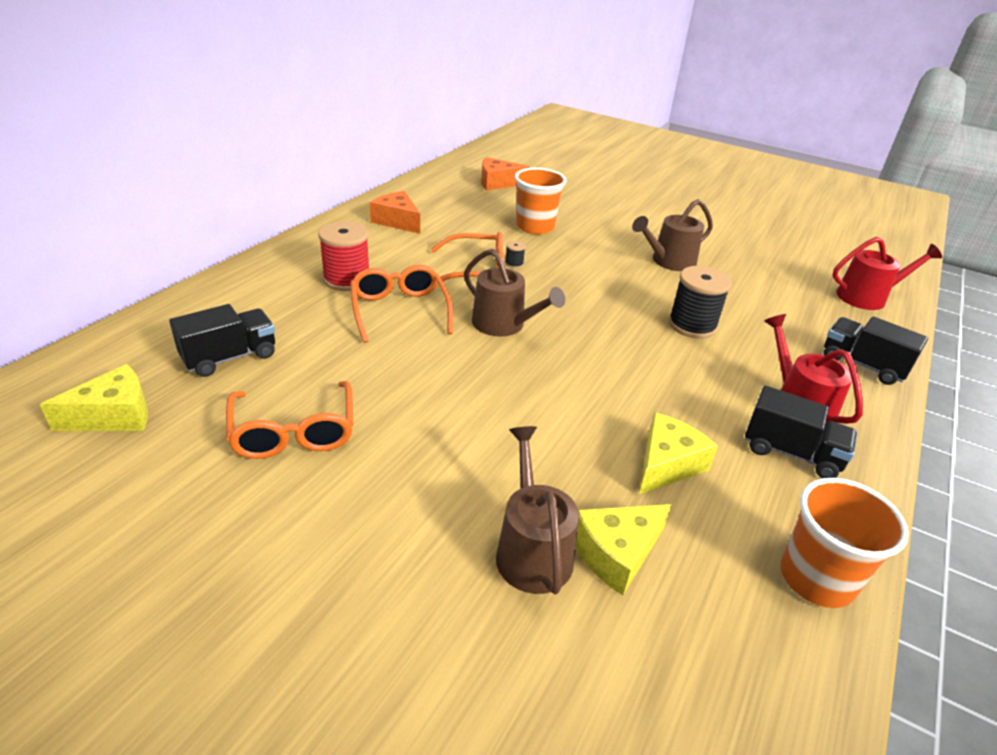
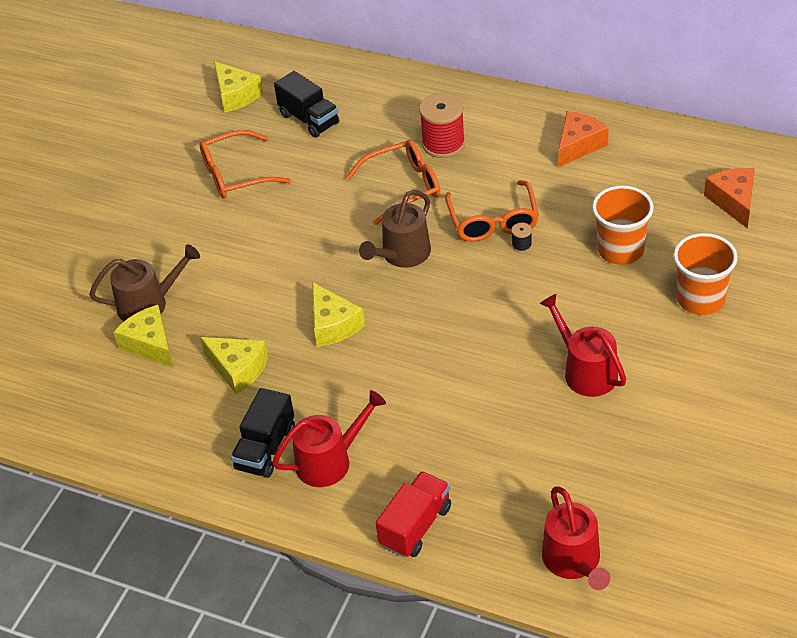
camera: 90 degrees right, 10 degrees up
(600, 382) = (333, 325): none -> yellow cheese
(669, 261) = (586, 371): brown watering can -> red watering can
(692, 325) = (448, 389): black spool -> none
(816, 578) = (139, 447): orange cup -> orange cup (700, 299)
(862, 365) = (415, 526): black truck -> red truck

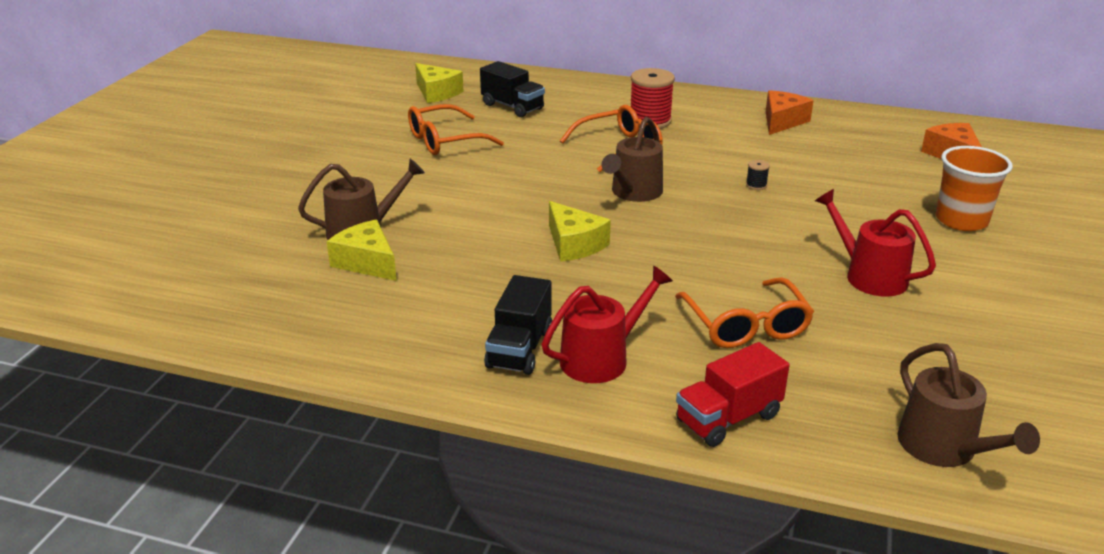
camera: 10 degrees left, 15 degrees down
(238, 369) = (472, 281): yellow cheese -> none
(415, 526) = (728, 418): red truck -> red truck turned 150 degrees counterclockwise
(493, 221) = (720, 169): orange glasses -> orange glasses (746, 326)
(574, 561) = (943, 448): red watering can -> brown watering can
(620, 250) = (859, 187): orange cup -> none

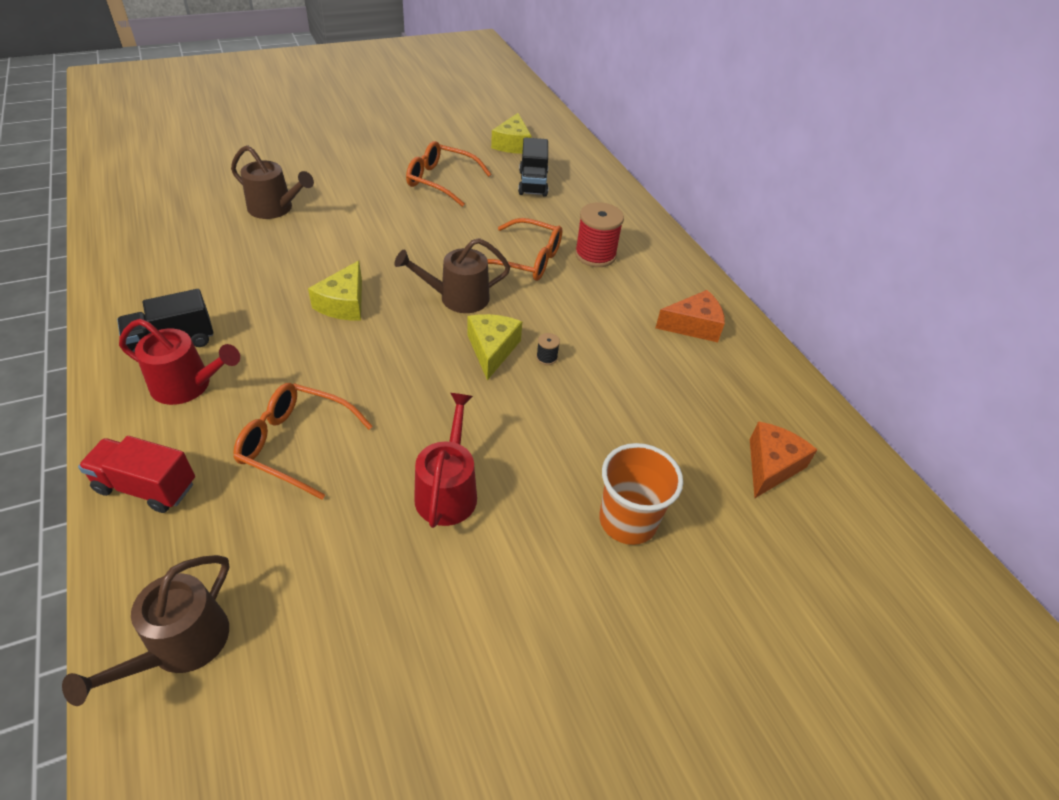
camera: 45 degrees right, 15 degrees up
(367, 262) = (235, 229): yellow cheese -> yellow cheese (492, 350)
(746, 326) = (295, 444): orange glasses -> orange glasses turned 75 degrees clockwise

